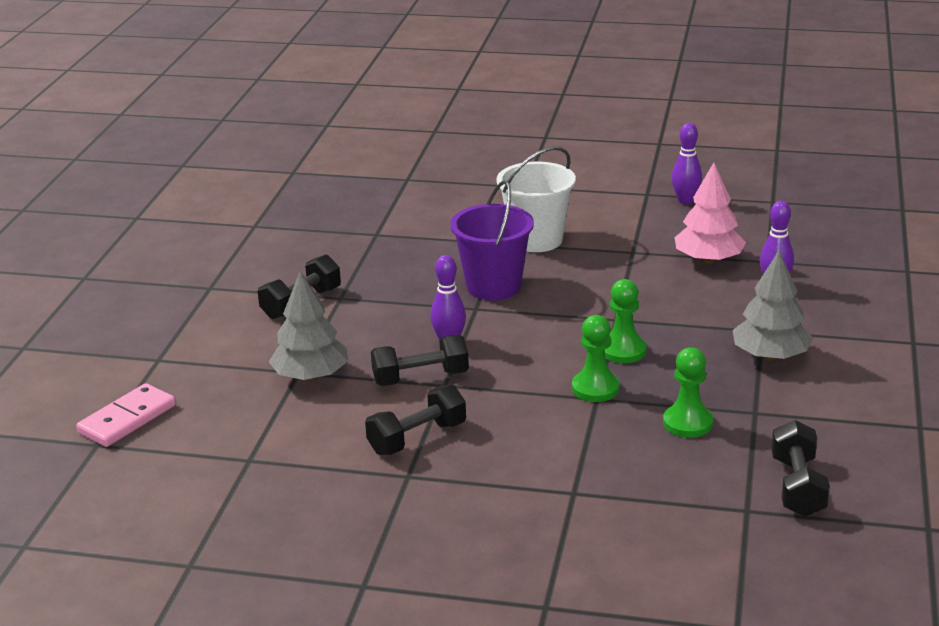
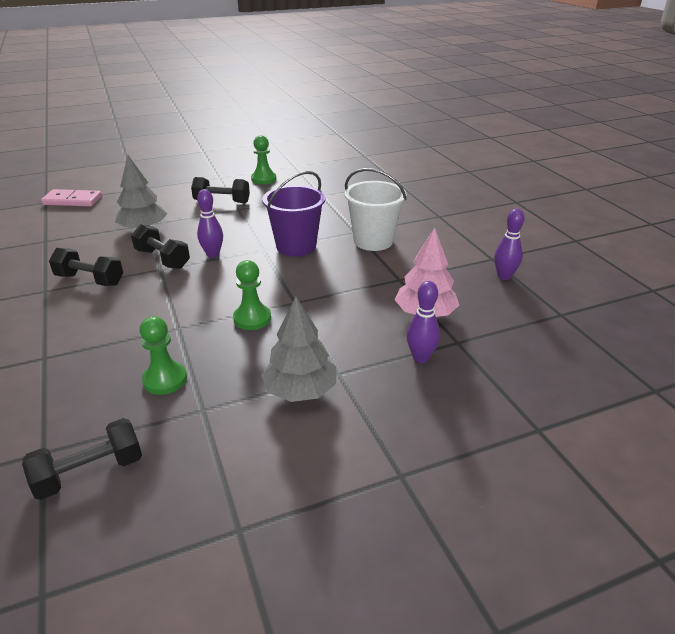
camera: 55 degrees right, 5 degrees up
(595, 388) = (190, 323): green pawn -> green pawn (263, 179)

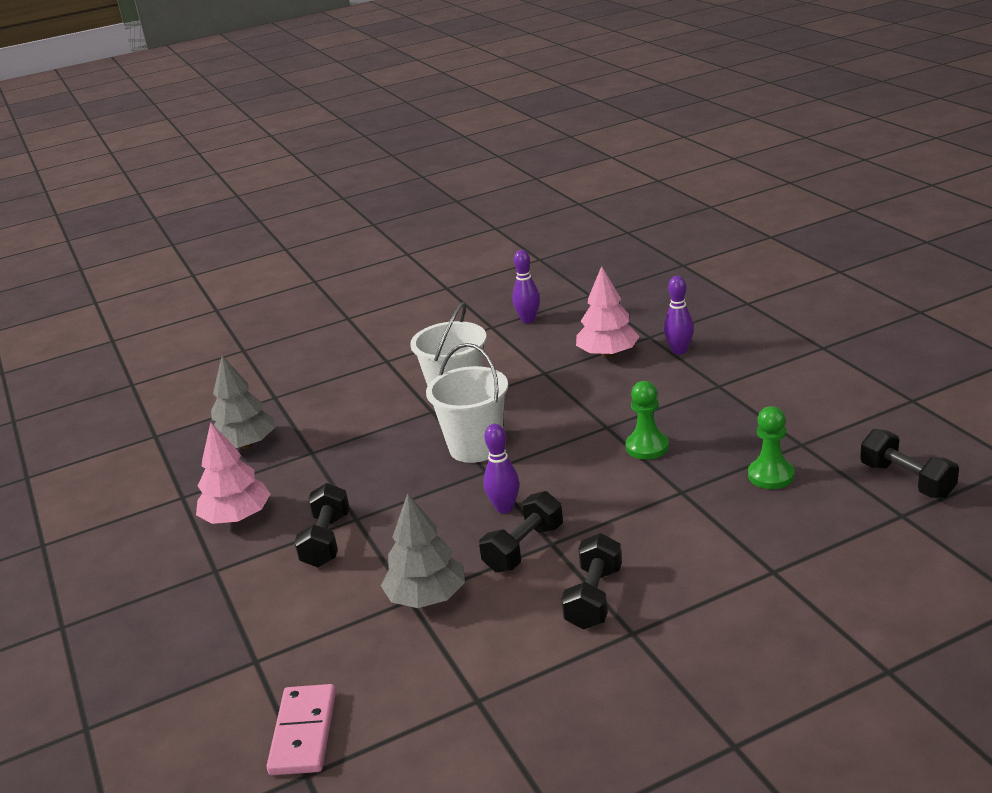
camera: 90 degrees left, 5 degrees down
(263, 179) = (237, 517): green pawn -> pink tree
(296, 246) = (475, 447): purple bucket -> white bucket
(300, 390) = (751, 400): grey tree -> grey tree (245, 445)

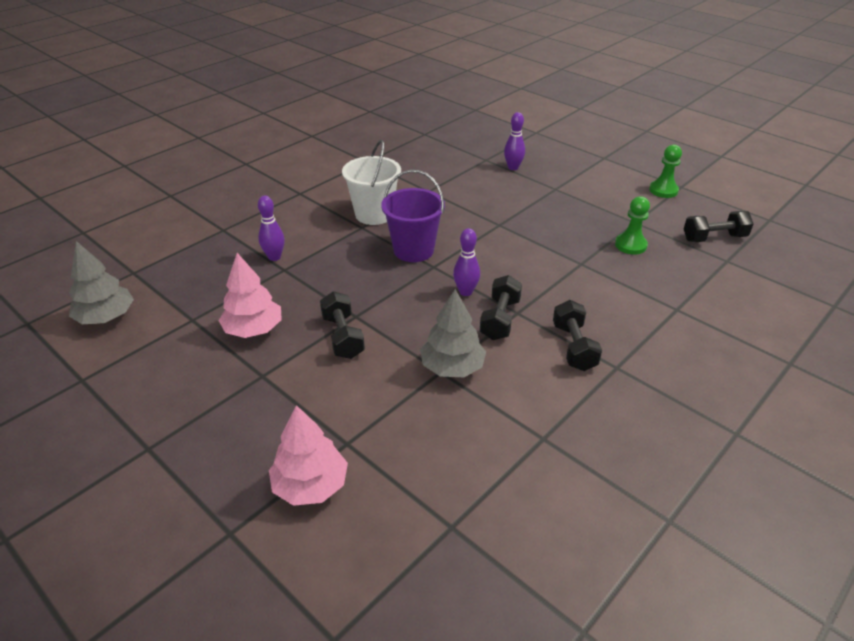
camera: 25 degrees left, 10 degrees up
(245, 445) = (222, 270): grey tree -> grey tree (106, 317)
(304, 733) = (426, 493): pink domino -> none
(475, 447) = (413, 250): white bucket -> purple bucket
(528, 320) = (391, 154): purple bowling pin -> purple bowling pin (274, 257)
(607, 354) = (465, 174): pink tree -> pink tree (310, 485)
(647, 447) = (536, 235): green pawn -> green pawn (663, 190)
(906, 480) = (714, 238): black dumbbell -> black dumbbell turned 45 degrees counterclockwise

